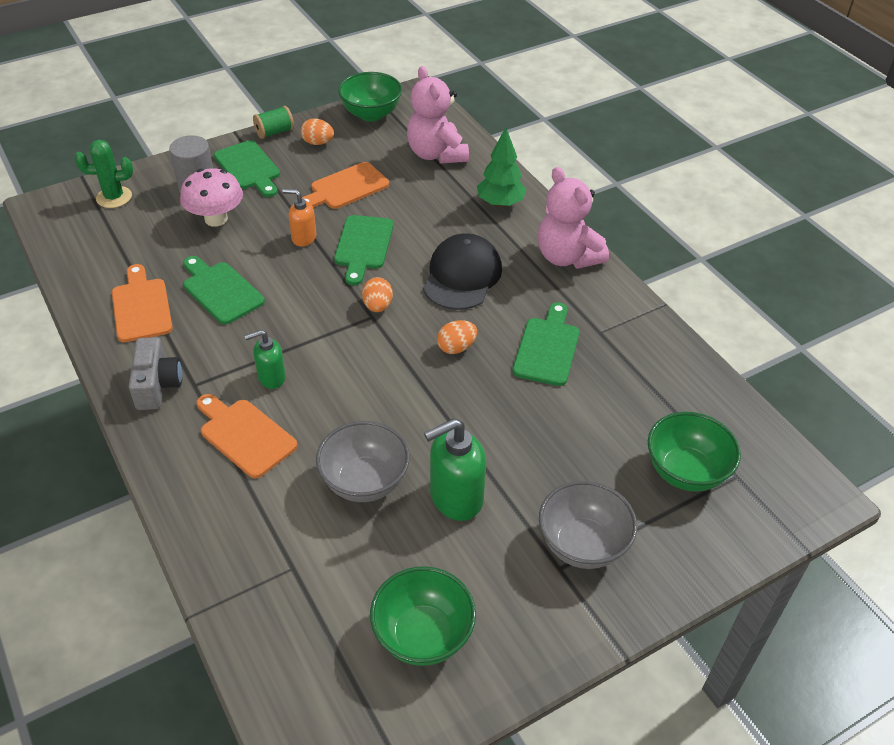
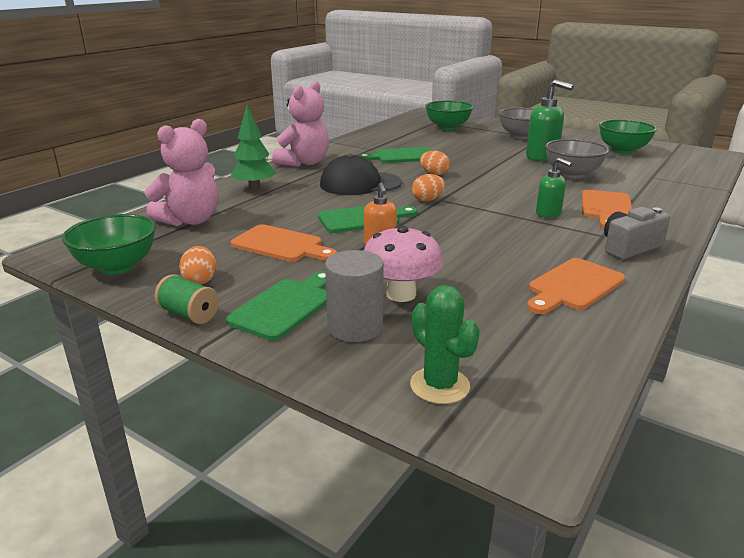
camera: 115 degrees left, 20 degrees down
(221, 290) = (496, 257): green cutting board -> none

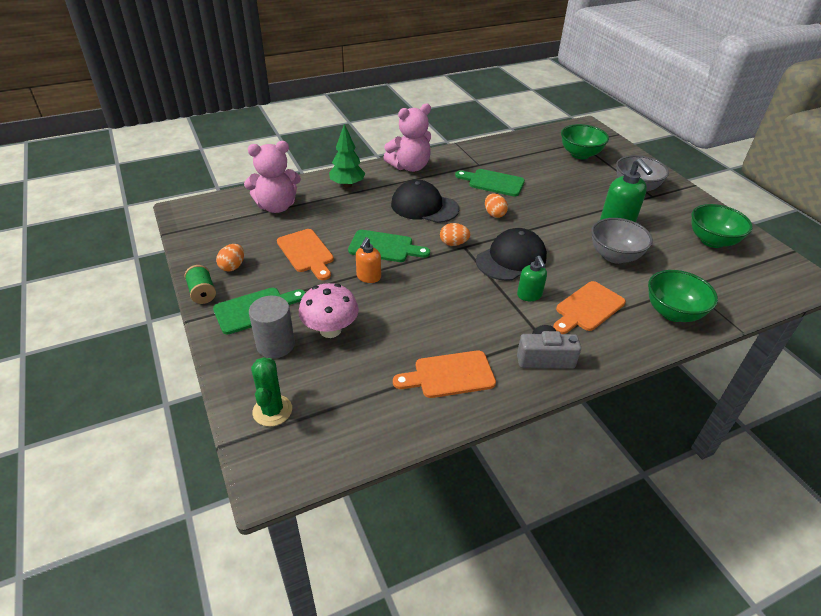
camera: 30 degrees right, 15 degrees up
(117, 266) = (201, 235): green bowl -> green bowl (672, 313)
(495, 196) = (511, 259): none -> black cap

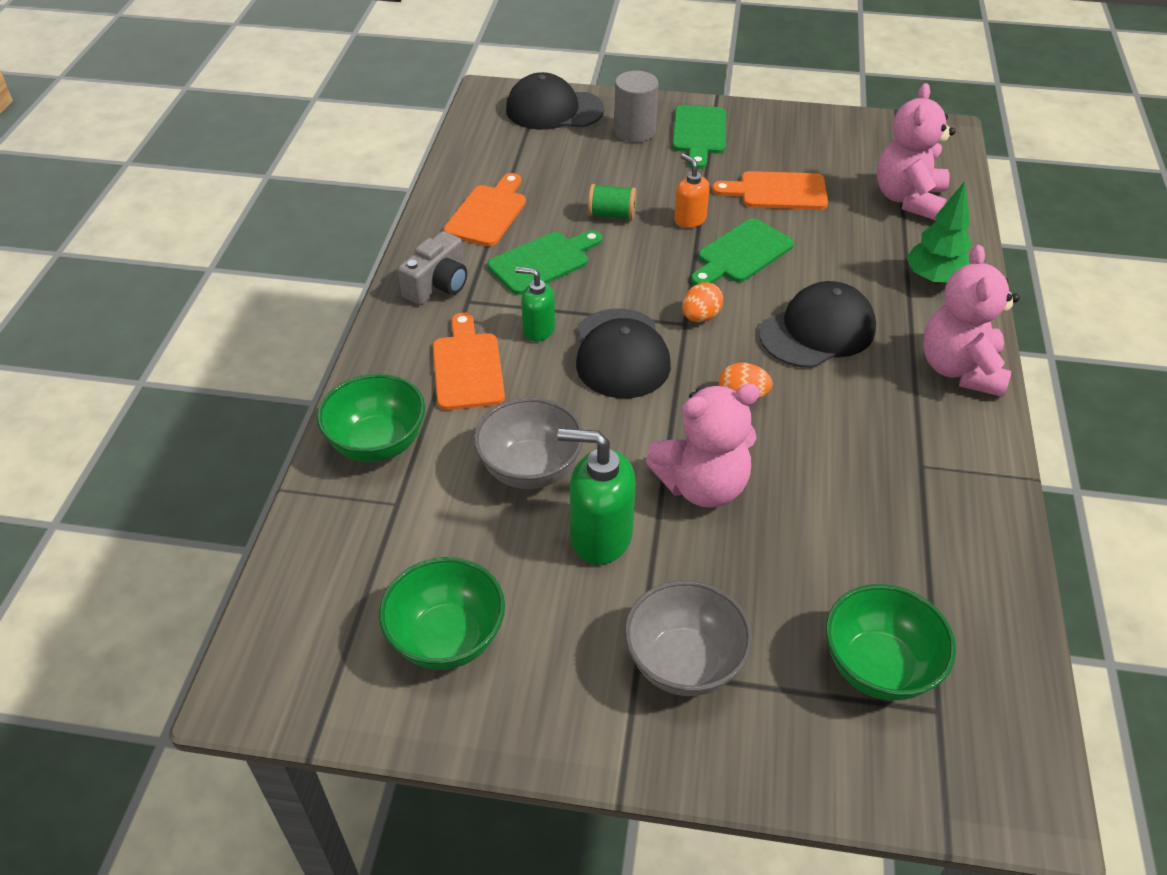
camera: 125 degrees right, 5 degrees up
(202, 293) = (755, 111): green spool -> green spool (611, 215)
(232, 266) = (790, 137): orange egg -> none
(272, 411) = (554, 110): green cactus -> black cap
(330, 330) = (624, 166): pink mushroom -> none
(493, 182) = (842, 449): green cutting board -> green cutting board (543, 262)
(557, 208) = (702, 486): none -> pink teddy bear

